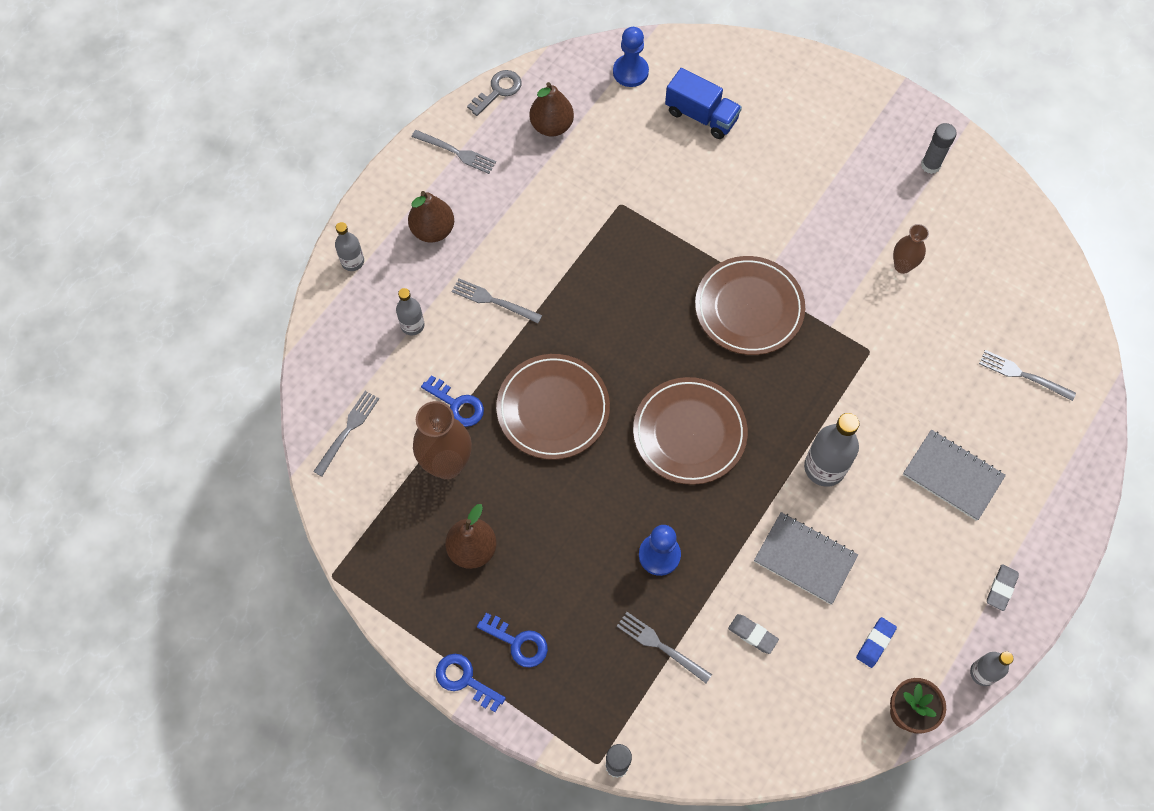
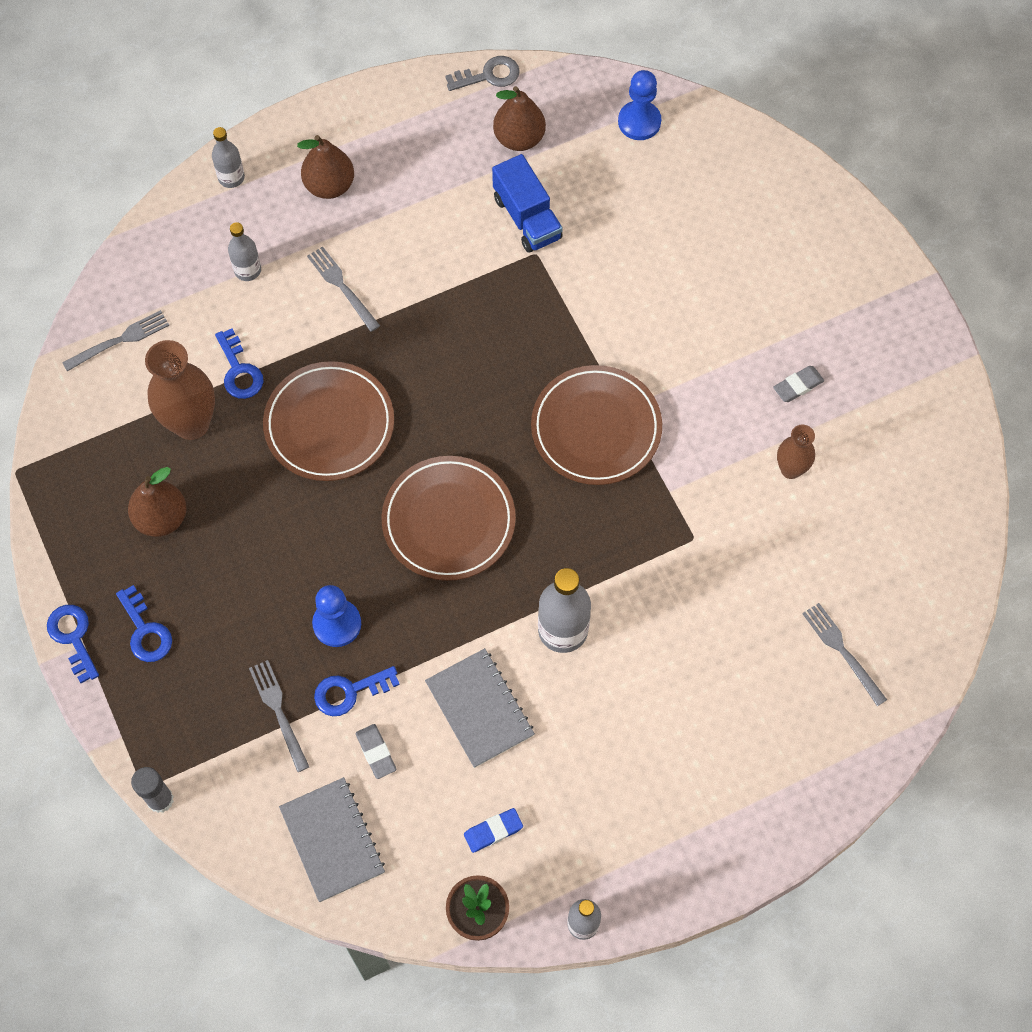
camera: 30 degrees right, 0 degrees up
(457, 152) = (405, 119): grey fork -> none
(701, 115) = (683, 204): blue truck -> blue truck (527, 218)
(703, 600) = (349, 692): none -> blue key
(930, 165) = (897, 379): grey glue stick -> none
(952, 476) = (691, 712): grey notebook -> grey notebook (332, 840)
(1001, 588) = (662, 852): grey eraser -> grey eraser (798, 386)

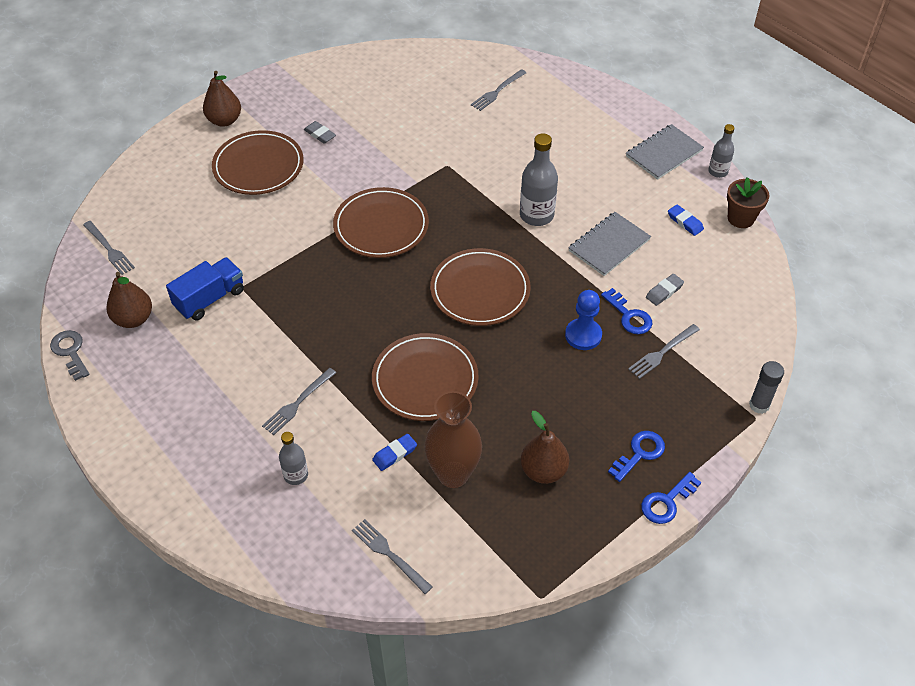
camera: 105 degrees left, 15 degrees down
(231, 177) = (200, 515): grey bottle -> none
(239, 371) = (394, 454): blue key -> blue eraser
(329, 185) = (198, 437): brown pear -> brown pear (224, 120)
(332, 840) = (734, 300): grey notebook -> grey notebook (664, 153)
(639, 122) = (109, 250): blue pawn -> grey fork
(750, 300) = (258, 166): none -> brown plate
(791, 469) = (382, 129): brown vase -> none

